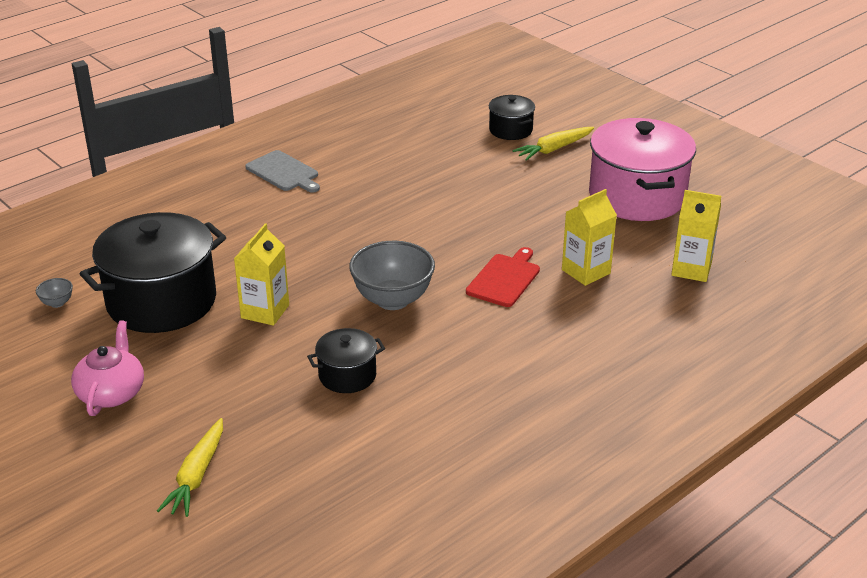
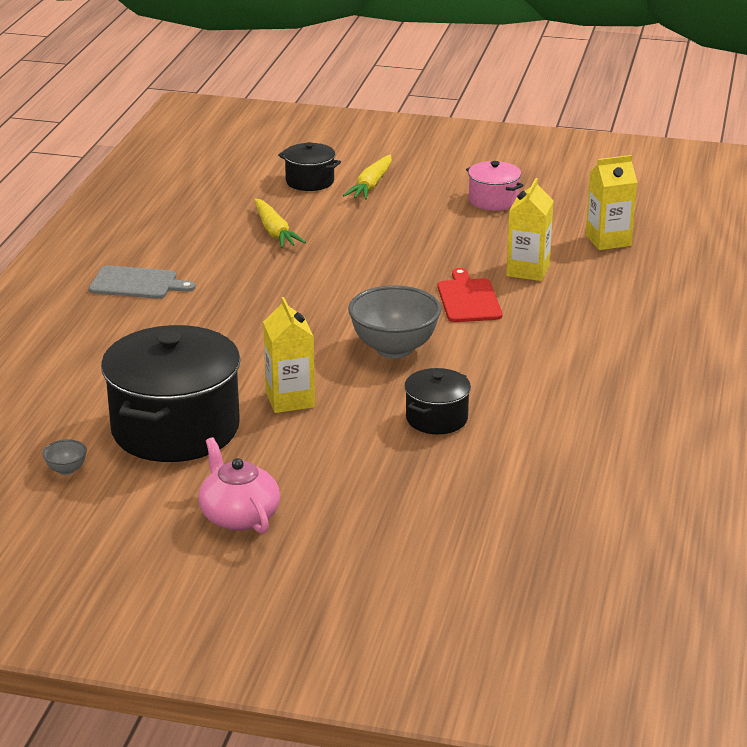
camera: 35 degrees left, 5 degrees down
(196, 476) = (414, 541): yellow carrot -> yellow carrot (274, 232)
(637, 196) = (493, 200): pink pot -> pink pot, size x0.49

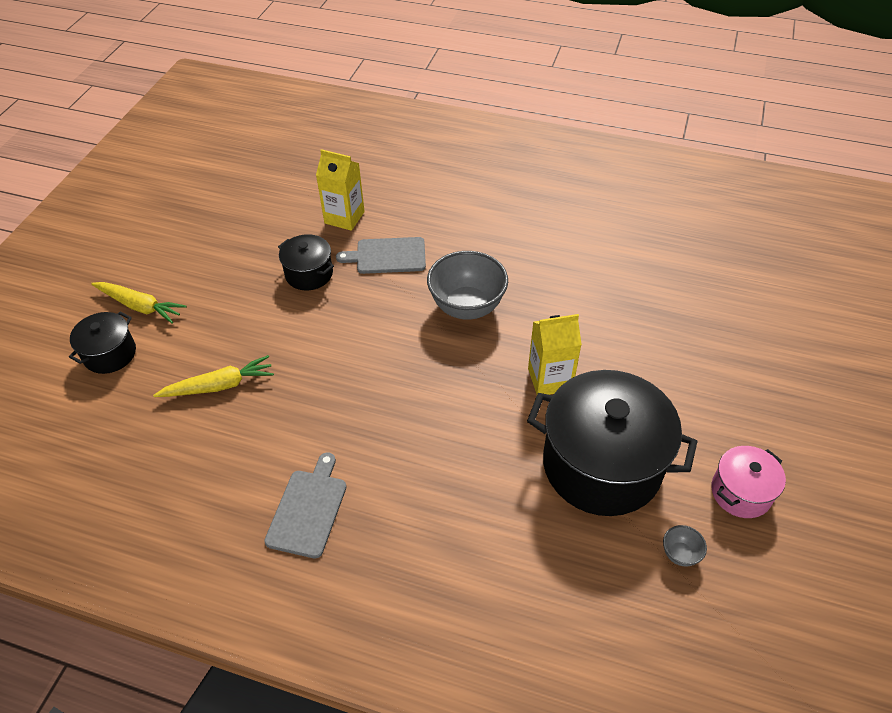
camera: 85 degrees left, 20 degrees up
(239, 516) = (731, 416): pink teapot -> none
(437, 418) = (577, 288): black pot -> black pot (309, 274)
(468, 299) = (387, 256): red cutting board -> grey cutting board
(493, 200) = (206, 226): pink pot -> pink pot (741, 492)
(608, 240) = (303, 169): yellow carton -> none

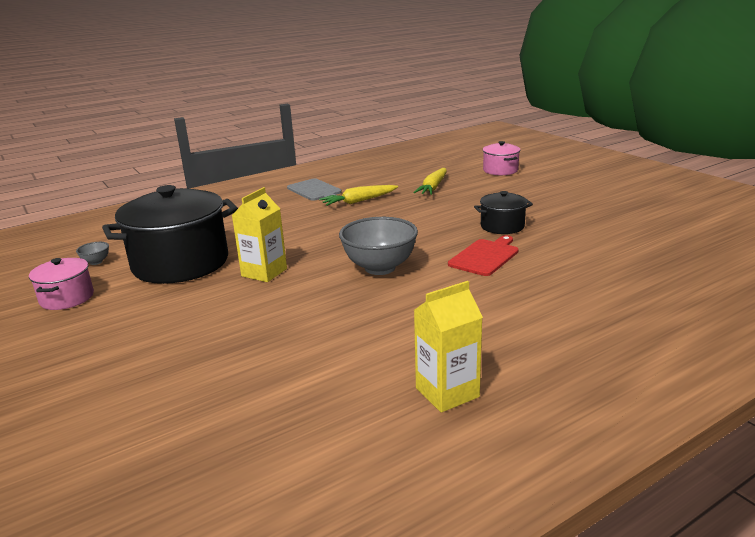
camera: 130 degrees right, 25 degrees down
(110, 354) = (500, 170): black pot -> pink pot
(140, 306) = (535, 180): yellow carrot -> yellow carrot (359, 201)
(344, 217) = (562, 253): yellow carton -> yellow carton (447, 392)
(387, 256) = (485, 256): grey cutting board -> red cutting board

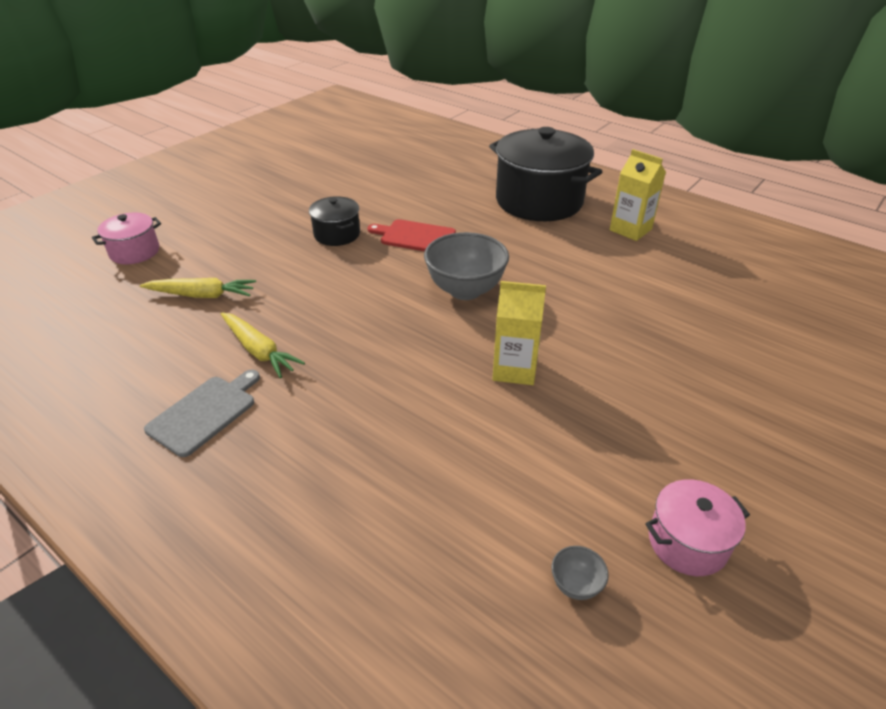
camera: 110 degrees left, 15 degrees up
(180, 263) = (528, 463): black pot -> black pot (539, 201)

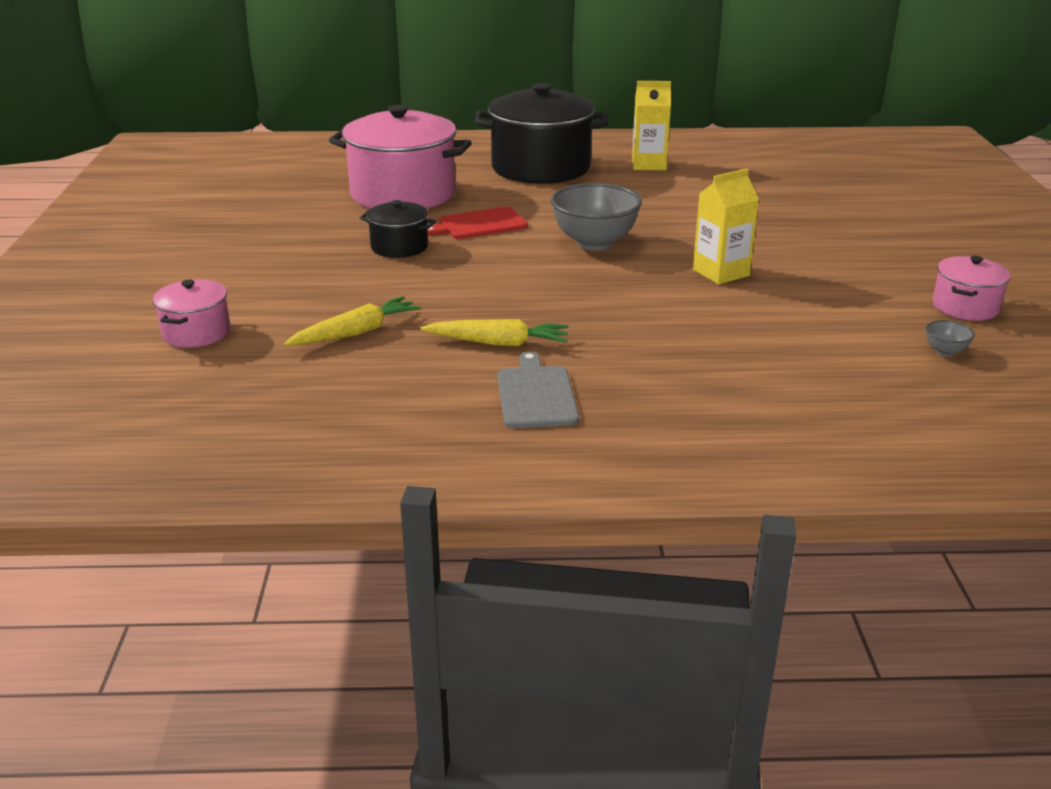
camera: 40 degrees left, 10 degrees down
(410, 189) = (403, 194): none -> pink pot

